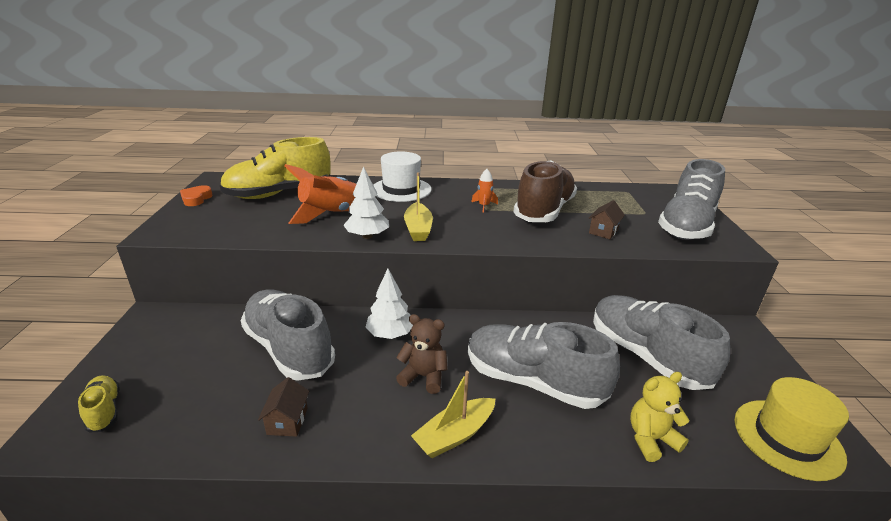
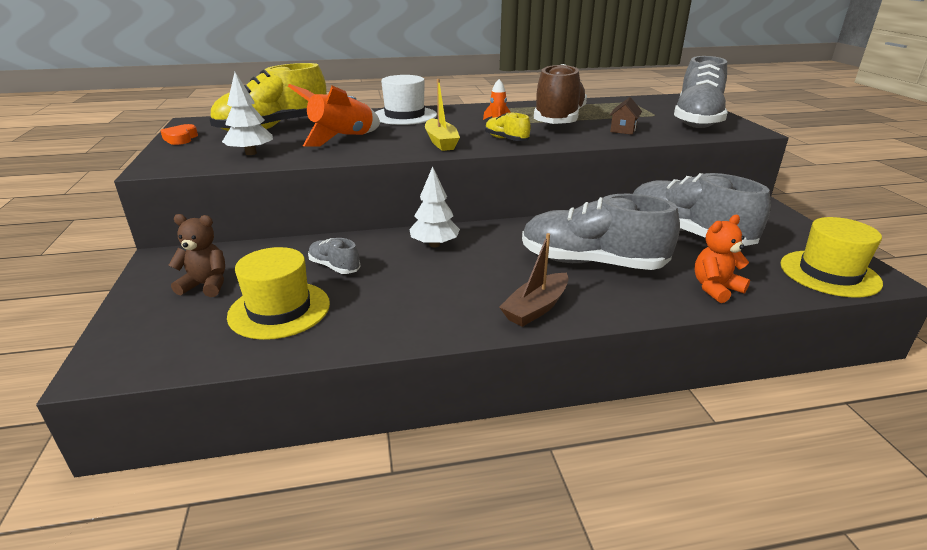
camera: 10 degrees left, 0 degrees up
(104, 411) = (156, 336): yellow shoe -> yellow shoe (506, 139)
(219, 395) = (279, 310): none -> yellow hat
(287, 421) = (363, 319): brown house -> none
(289, 349) = (334, 267): grey shoe -> grey shoe, size x0.46
(367, 236) = (392, 151): white tree -> white tree (251, 153)
(423, 376) = (484, 271): brown teddy bear -> brown teddy bear (206, 285)
(454, 435) = (536, 308): yellow boat -> brown boat
(651, 439) = (715, 288): yellow teddy bear -> orange teddy bear

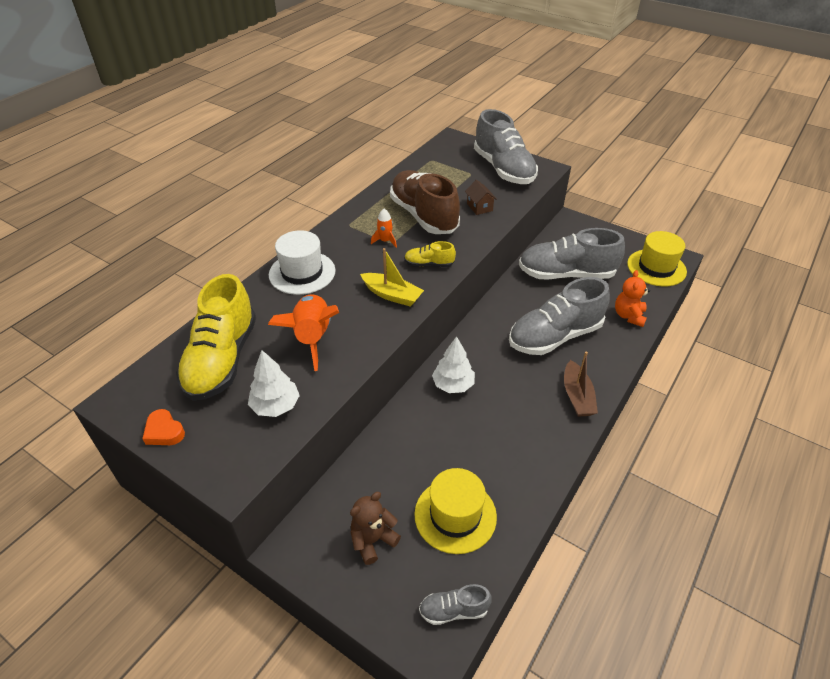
camera: 45 degrees left, 15 degrees up
(334, 267) = (426, 454): grey shoe -> grey shoe (454, 610)

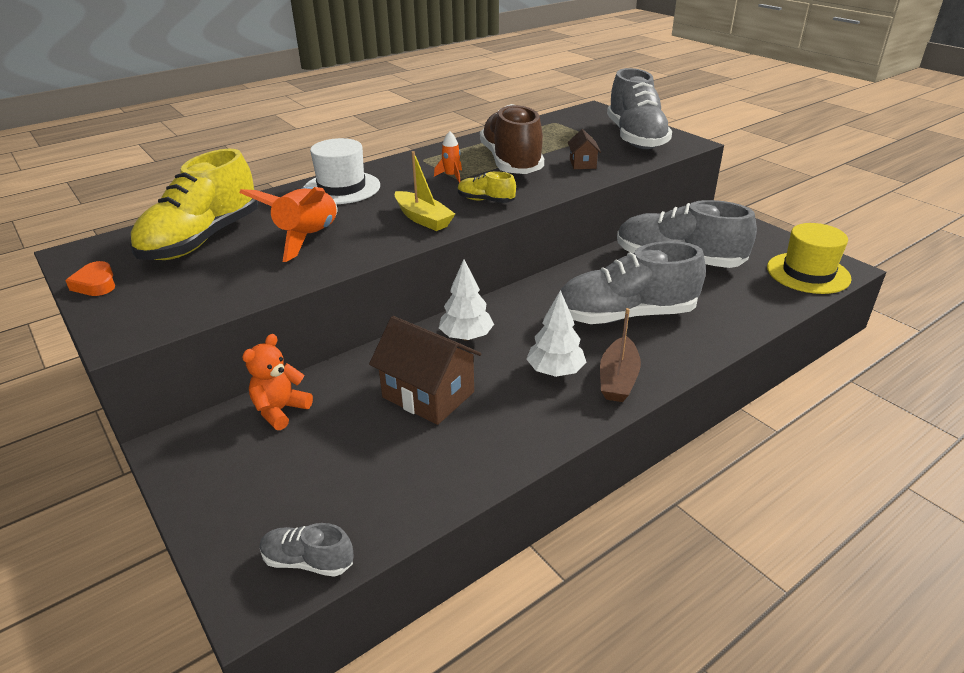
camera: 20 degrees right, 10 degrees down
(275, 406) = (221, 285): white tree -> white tree (555, 371)
(373, 540) = (266, 462): brown teddy bear -> none
(455, 446) = (428, 395): none -> brown house
(455, 515) = (380, 462): yellow hat -> none
(629, 316) = (740, 313): orange teddy bear -> orange teddy bear (280, 410)

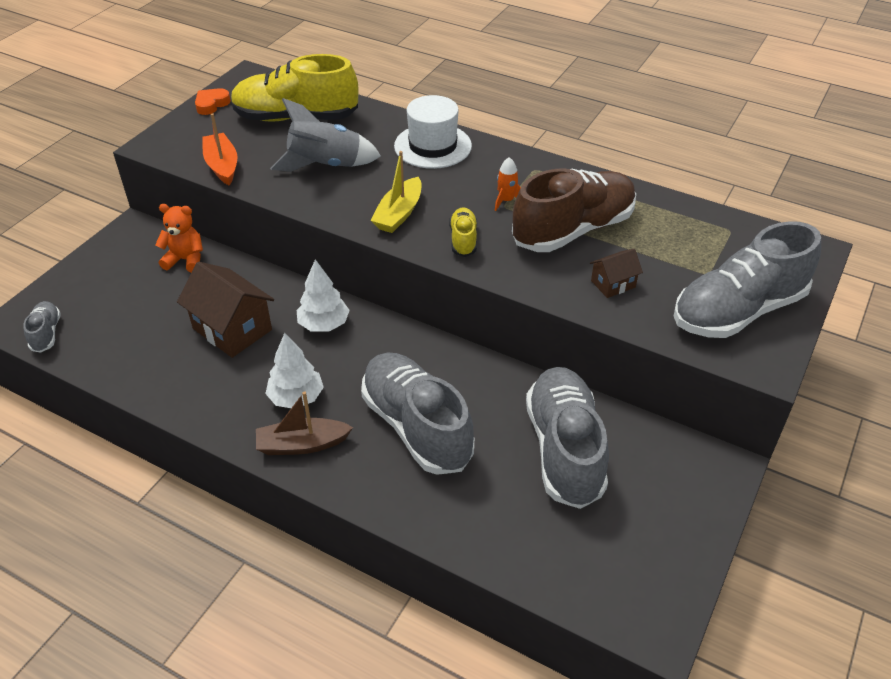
camera: 65 degrees right, 10 degrees up
(231, 294) = (222, 165): none -> orange boat
(308, 238) = (325, 165): orange rocket -> grey rocket
(428, 395) = (232, 329): brown house -> brown house turned 60 degrees counterclockwise
(808, 273) = (615, 588): yellow hat -> none

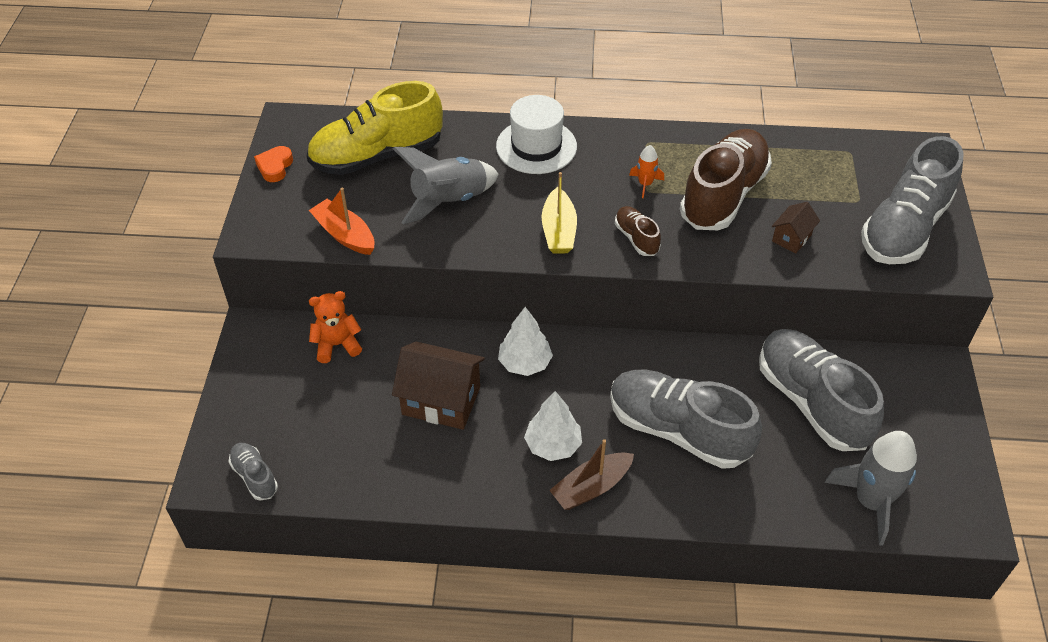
camera: 25 degrees left, 5 degrees up
(463, 240) = (636, 238): yellow shoe -> brown shoe
(559, 562) = (871, 501): none -> grey rocket

